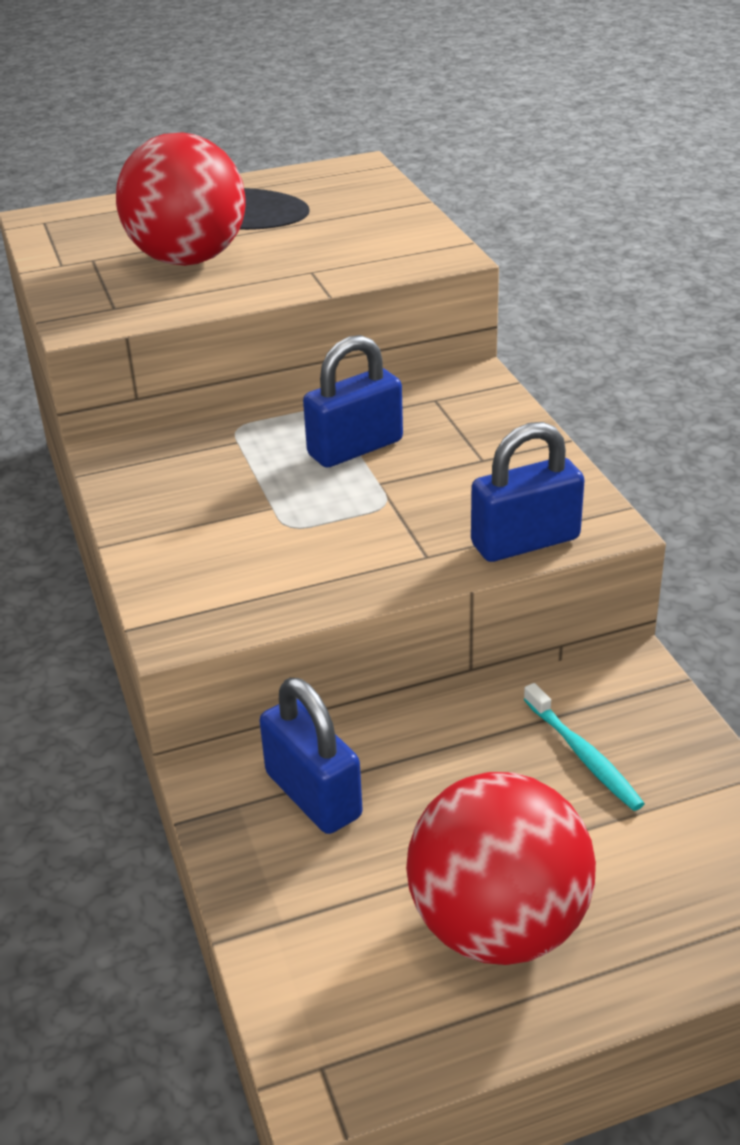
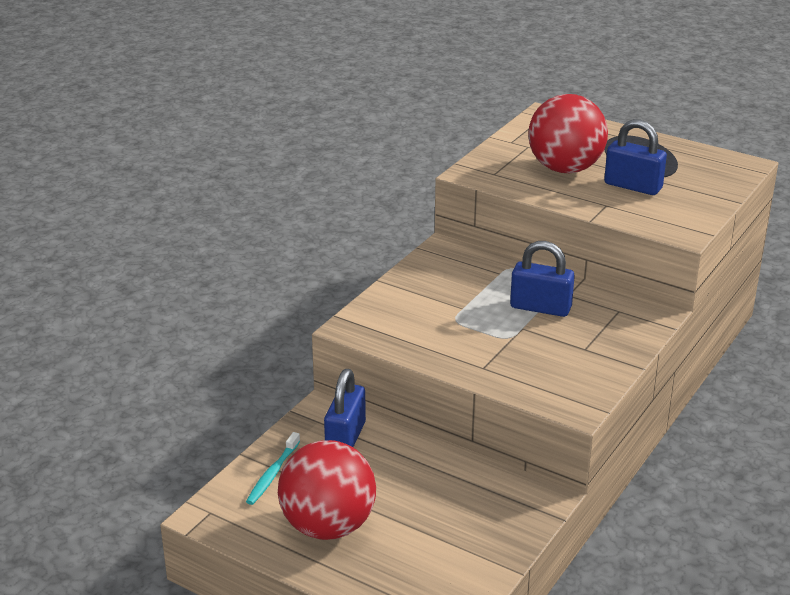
camera: 50 degrees right, 5 degrees down
(525, 542) = (531, 391): blue padlock -> blue padlock (633, 186)
(583, 755) = (463, 506): turquoise toothbrush -> turquoise toothbrush (273, 474)

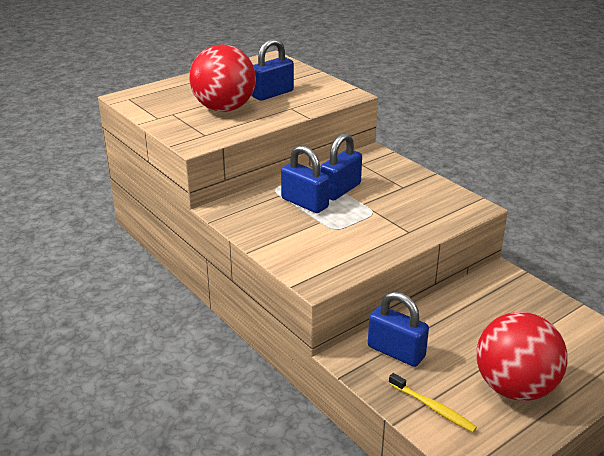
camera: 70 degrees left, 0 degrees up
(273, 474) = (432, 407): turquoise toothbrush -> yellow toothbrush
(493, 291) = (304, 203): none -> blue padlock

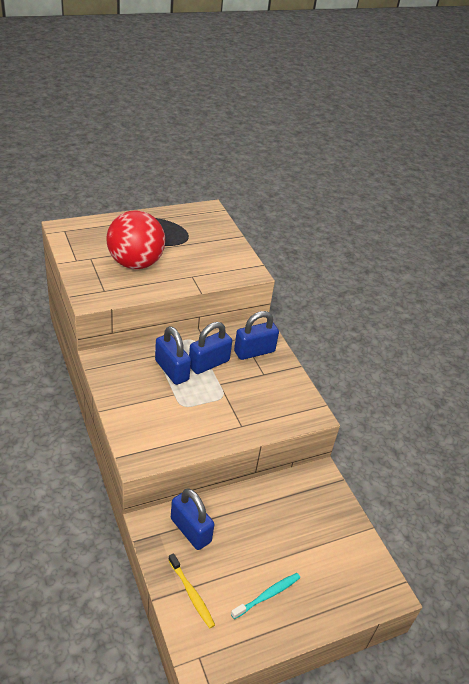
camera: 10 degrees right, 10 degrees up
(272, 94) = (185, 255): blue padlock -> blue padlock (254, 351)
(514, 388) = (267, 595): red ball -> turquoise toothbrush

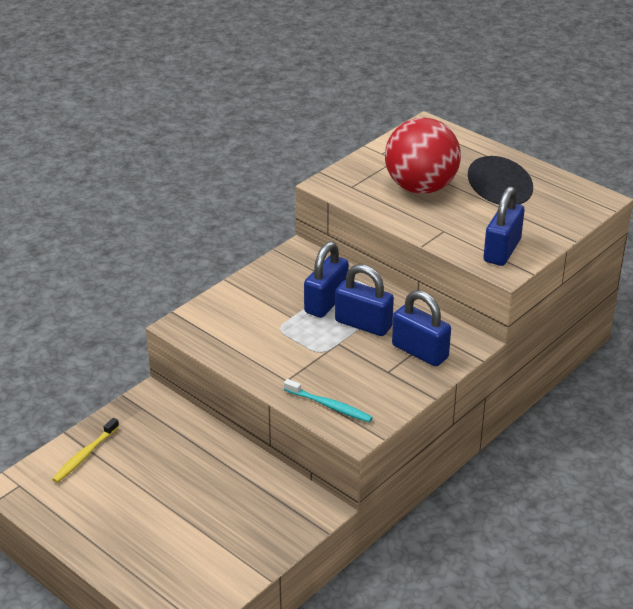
camera: 70 degrees right, 5 degrees down
(190, 530) = (161, 428): blue padlock -> blue padlock (502, 250)
(267, 595) = (116, 512): turquoise toothbrush -> turquoise toothbrush (329, 406)

